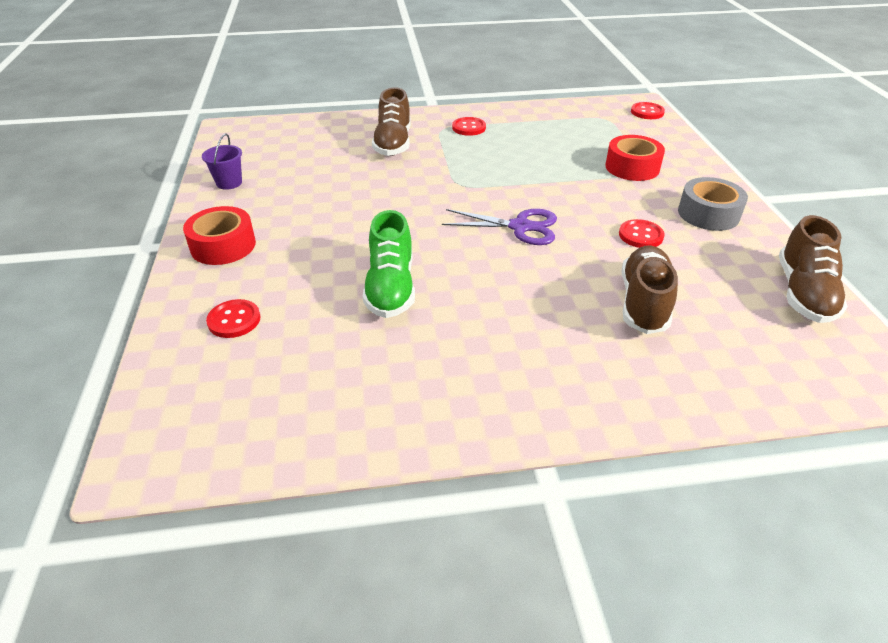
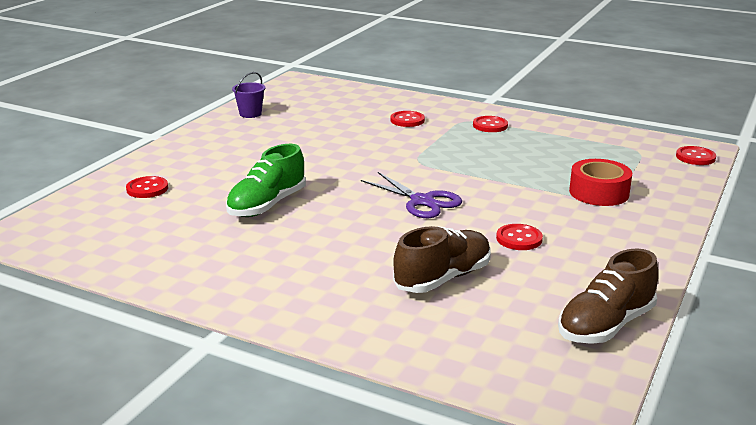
camera: 35 degrees right, 15 degrees down
(223, 246) = (196, 148): red tape -> none
(393, 143) = (407, 120): brown shoe -> red button
(708, 214) = (615, 245): grey tape -> none

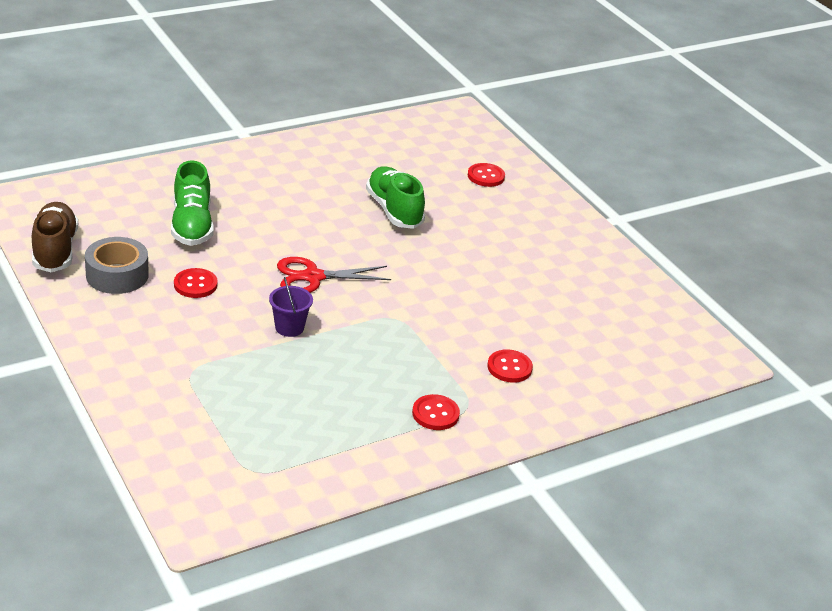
camera: 120 degrees right, 10 degrees up
(250, 114) = (625, 283): purple bucket -> purple bucket (289, 327)
(422, 201) = (313, 277): purple scissors -> red scissors
(443, 278) = (192, 225): brown shoe -> green shoe
(574, 276) = (117, 275): none -> grey tape
(599, 192) = (208, 375): red tape -> none
(695, 157) = (189, 500): red button -> none

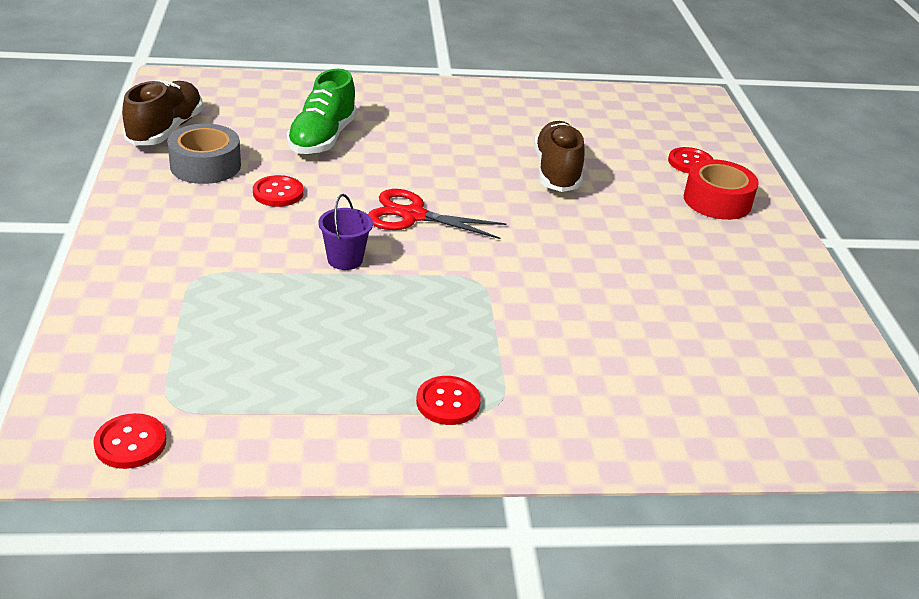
camera: 25 degrees right, 0 degrees up
(394, 210) = (557, 172): green shoe -> brown shoe
(509, 367) = (584, 373): red button -> red button (130, 443)
(522, 206) = (717, 201): none -> red tape

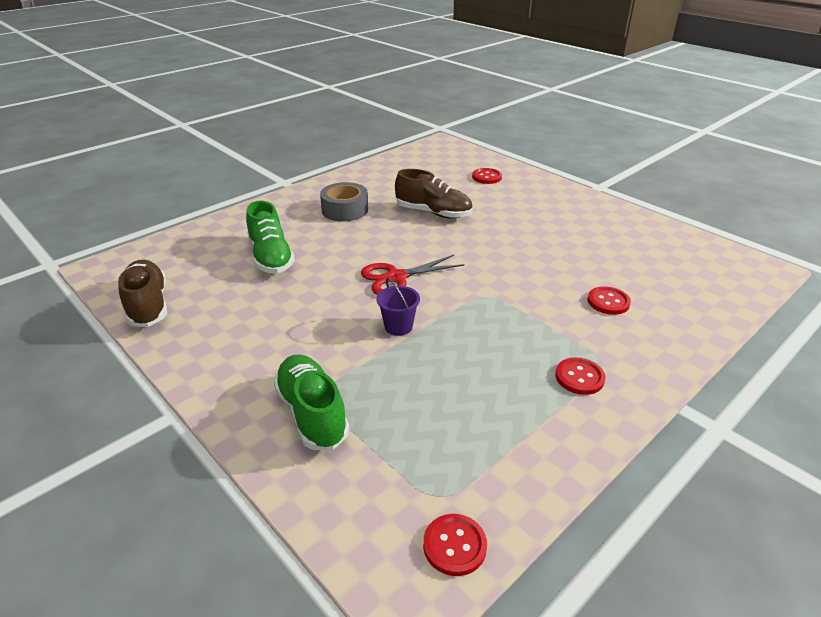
camera: 35 degrees left, 0 degrees up
(168, 285) = (312, 413): none -> green shoe
(205, 166) = (215, 315): grey tape -> grey tape (345, 210)
(278, 193) = (294, 307): red button -> red button (608, 302)
(557, 172) = (433, 213): brown shoe -> brown shoe turned 150 degrees clockwise
(717, 201) = (527, 191): red tape -> none

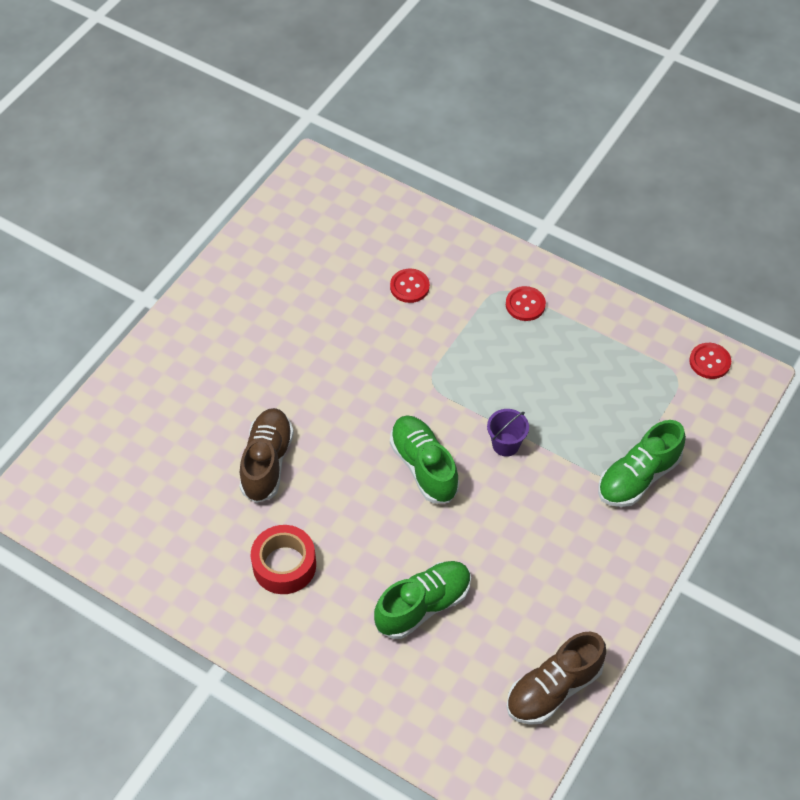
camera: 105 degrees left, 20 degrees up
(345, 210) = (284, 565): grey tape -> red tape
(396, 277) = (424, 467): red scissors -> green shoe
(486, 177) = (145, 420): red button -> none

